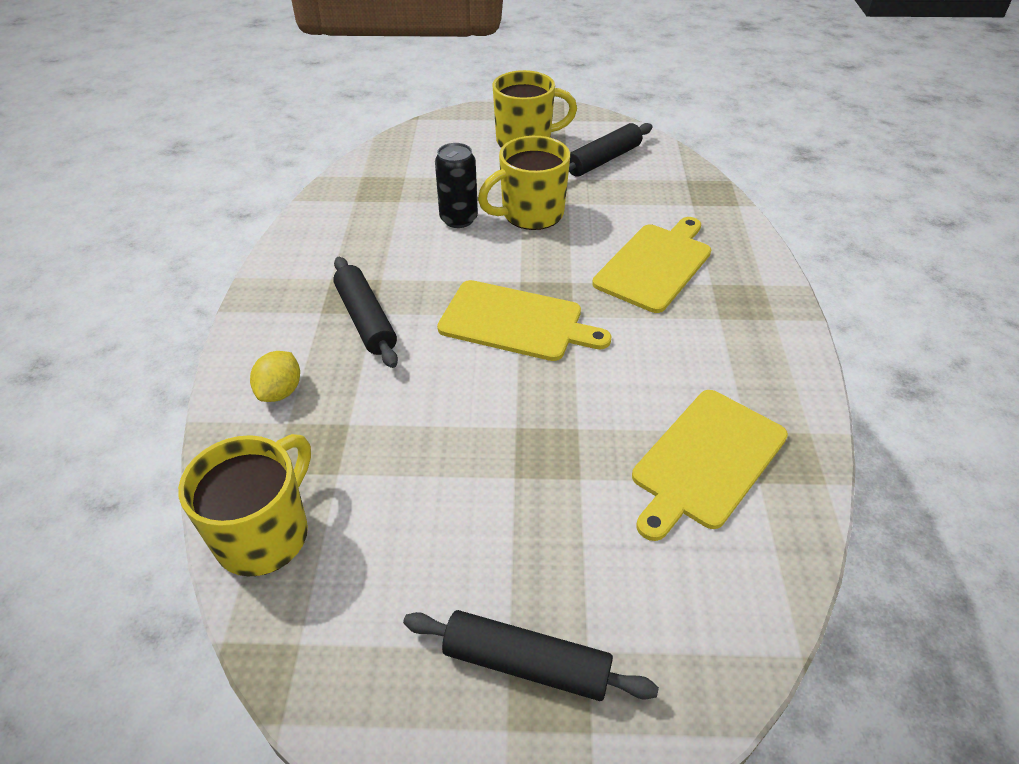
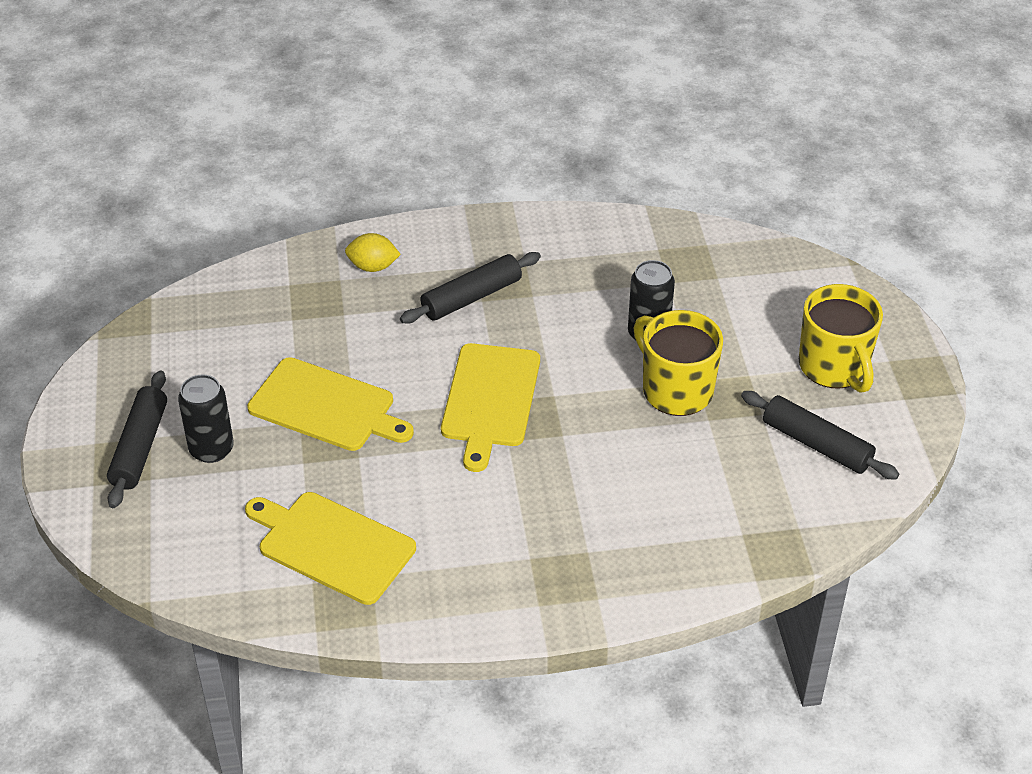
camera: 80 degrees right, 0 degrees up
(265, 534) = (233, 295): yellow mug -> none
(544, 573) = (211, 449): none -> black can
(655, 265) = (609, 502): yellow cutting board -> yellow cutting board (326, 406)

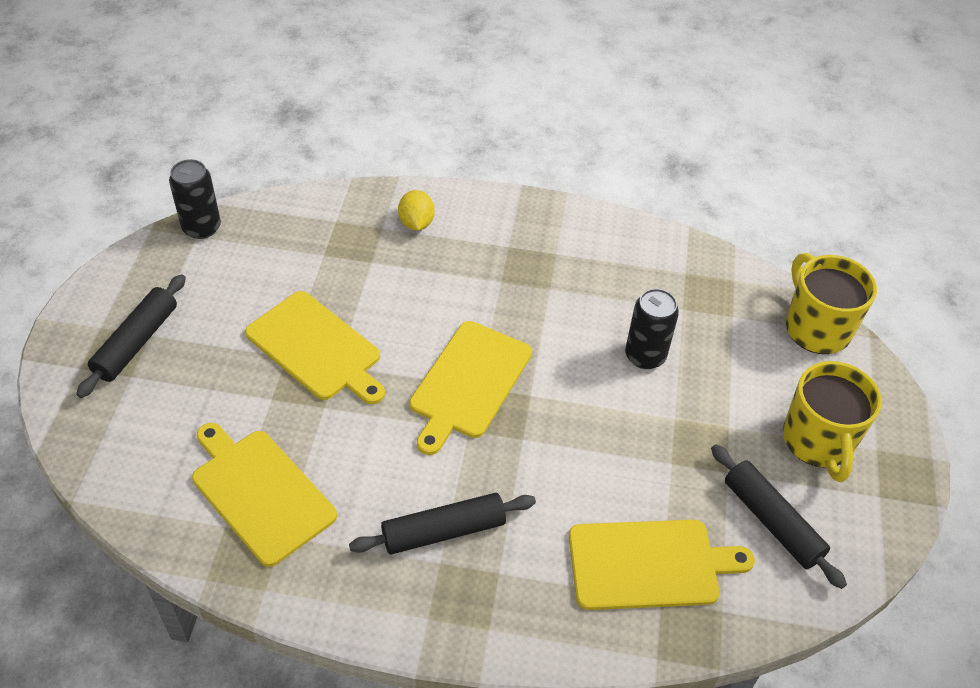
camera: 15 degrees right, 5 degrees up
(211, 449) = (197, 362): black can -> black can (201, 228)
(373, 267) = (416, 223): yellow lemon -> yellow lemon turned 60 degrees clockwise
(471, 297) = (492, 275): black rolling pin -> black rolling pin (443, 531)
(675, 390) = (650, 422): yellow mug -> yellow mug (816, 328)
(720, 508) = (649, 564): none -> yellow cutting board

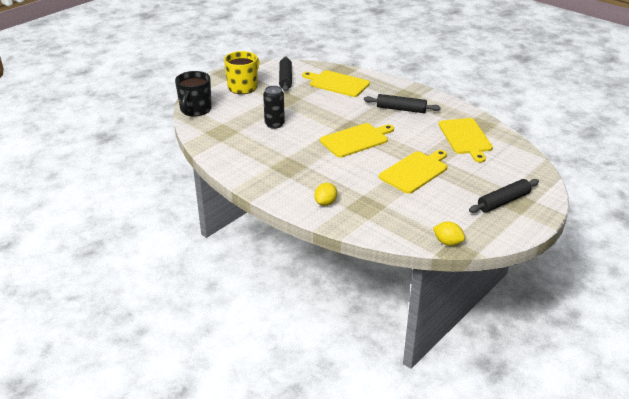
camera: 145 degrees left, 15 degrees down
(201, 228) = (447, 242): black can -> yellow lemon
(316, 348) = (415, 171): yellow cutting board -> yellow cutting board turned 60 degrees clockwise
(816, 328) = (195, 110): yellow mug -> black mug

